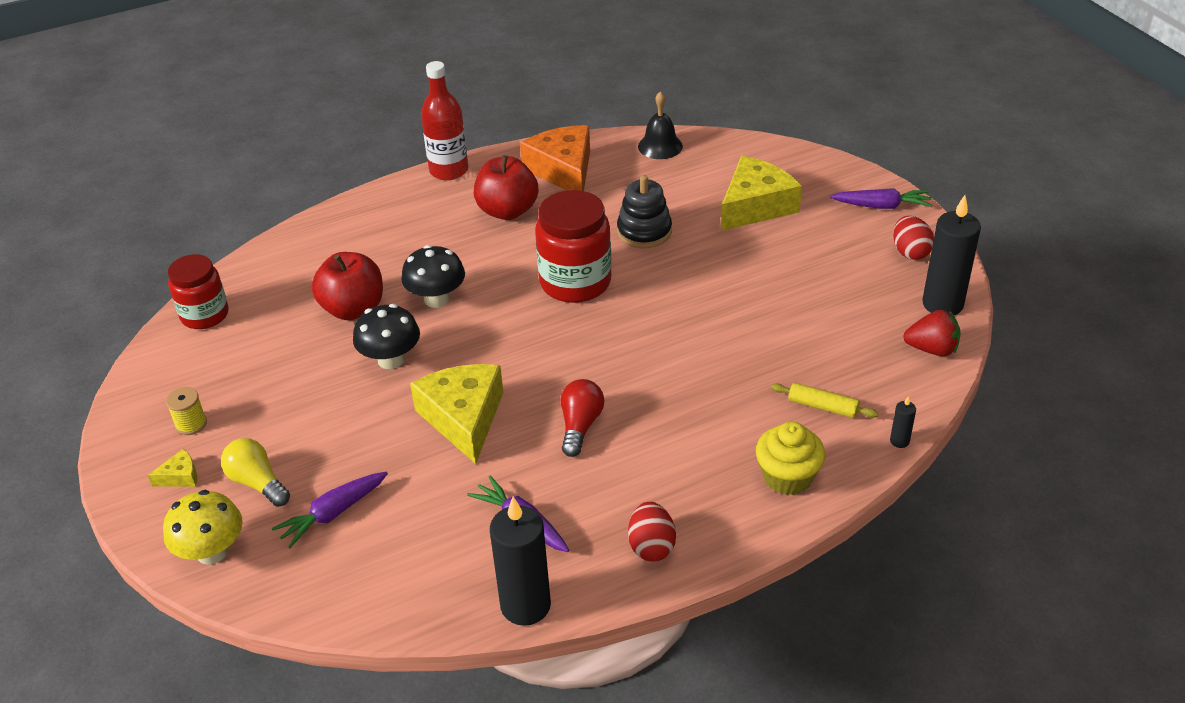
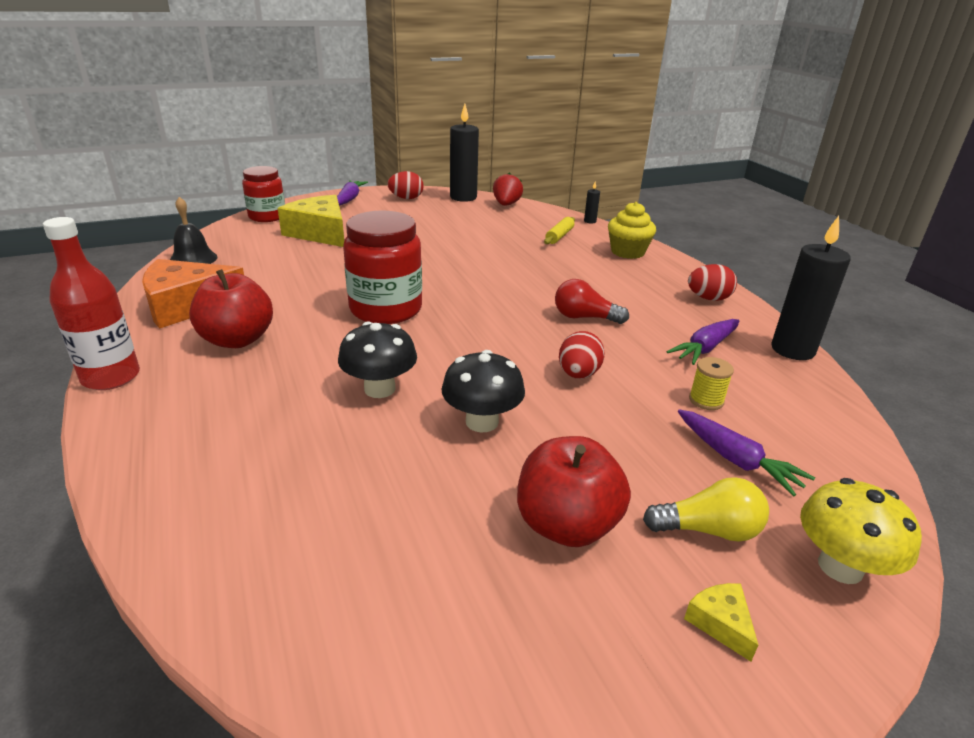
camera: 90 degrees left, 10 degrees down
(191, 424) = (606, 624): yellow spool -> yellow spool (706, 400)
(205, 315) = (324, 639): red jar -> red jar (267, 217)
(257, 483) = (708, 530): yellow light bulb -> yellow light bulb turned 135 degrees counterclockwise
(353, 309) = (374, 455): red apple -> red apple (566, 525)
(464, 418) = (578, 374): yellow cheese -> red egg
(644, 231) = (326, 275): black stacking toy -> none

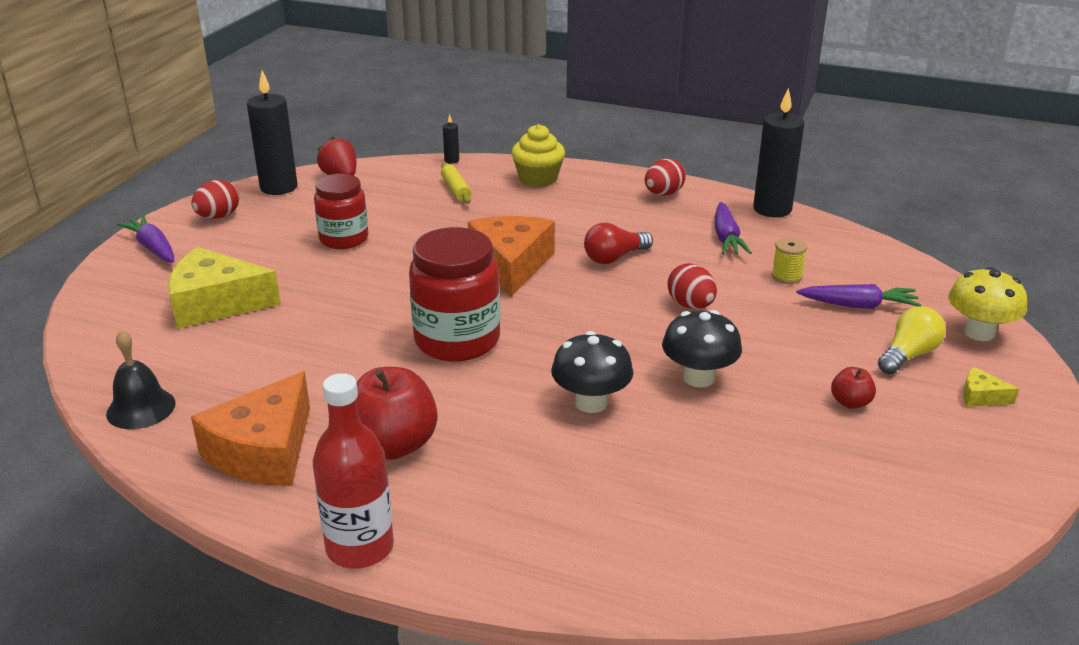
camera: 45 degrees left, 0 degrees up
(267, 217) = (103, 317): red jar -> red jar (344, 239)
(506, 288) = (511, 265): none -> orange cheese
(566, 525) = (850, 402): red apple -> red apple, size x0.48

